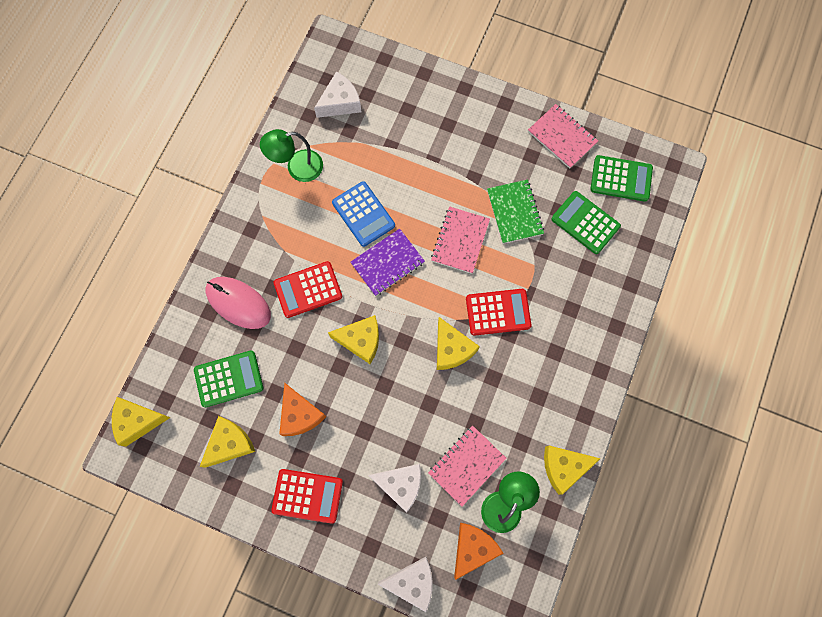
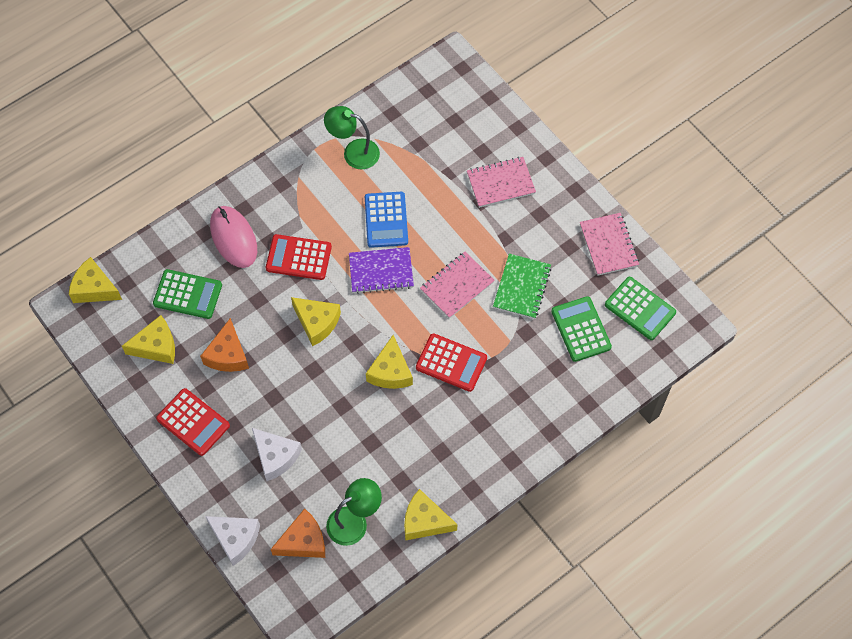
camera: 30 degrees right, 10 degrees down
(340, 102) = (426, 116): white cheese -> none
(466, 465) = (341, 472): pink notebook -> pink notebook (500, 183)

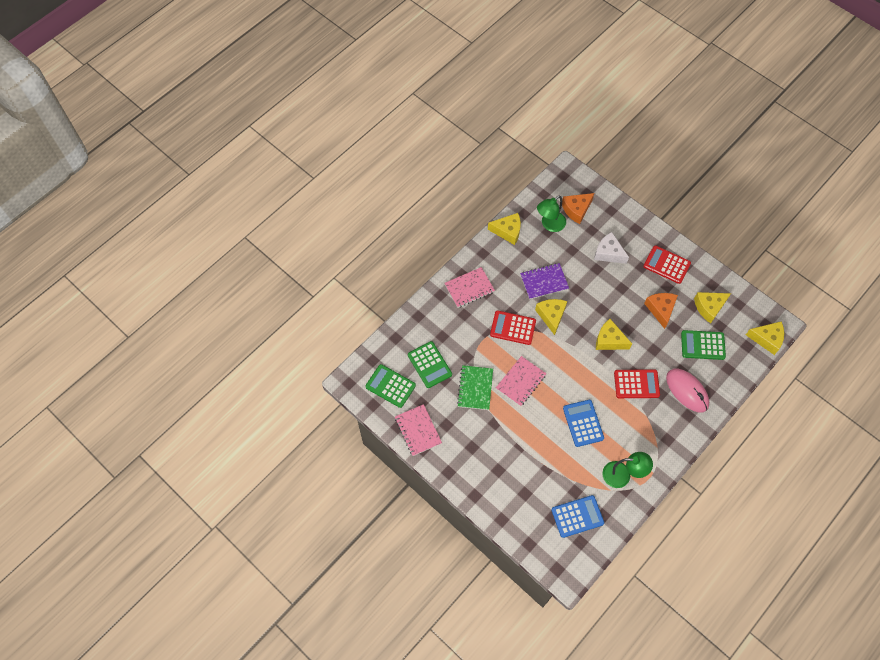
camera: 170 degrees right, 0 degrees up
(235, 539) = (616, 205): white cheese -> none
(381, 271) = (576, 383): purple notebook -> purple notebook (544, 282)
(423, 116) = (577, 516): none -> blue calculator
(500, 183) = (505, 468): pink notebook -> pink notebook (469, 288)

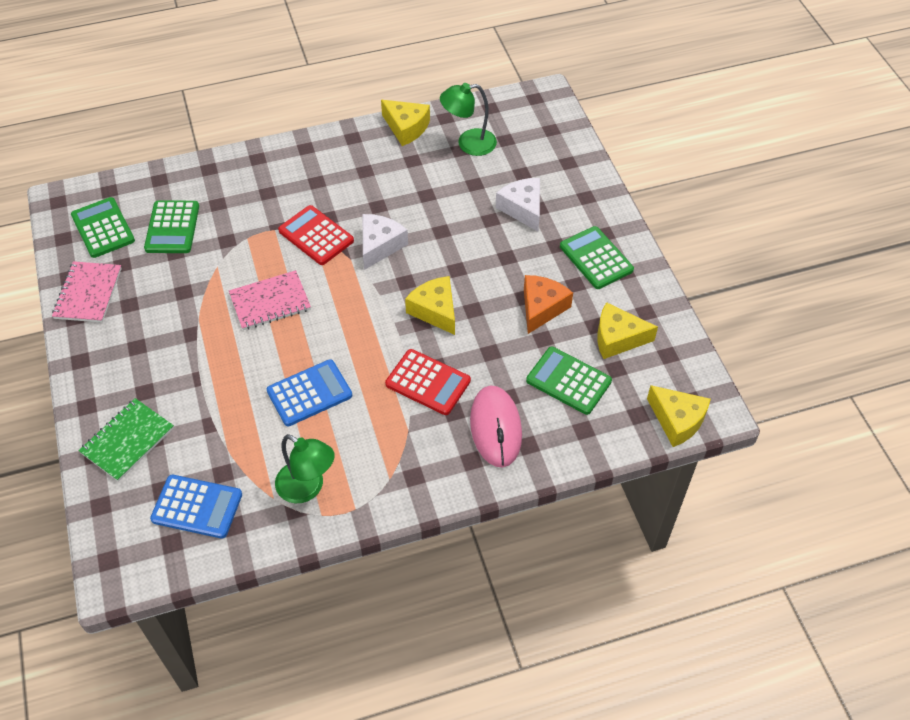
camera: 30 degrees right, 10 degrees down
(469, 288) = (300, 167): pink notebook -> none
(475, 388) = (204, 281): green notebook -> green notebook (127, 440)
(544, 282) = (404, 203): purple notebook -> none
(551, 316) = (380, 245): yellow cheese -> white cheese
(576, 210) = (520, 142): orange cheese -> none
(583, 423) = (309, 393): blue calculator -> blue calculator turned 45 degrees clockwise
(666, 265) = (596, 258): red calculator -> green calculator

